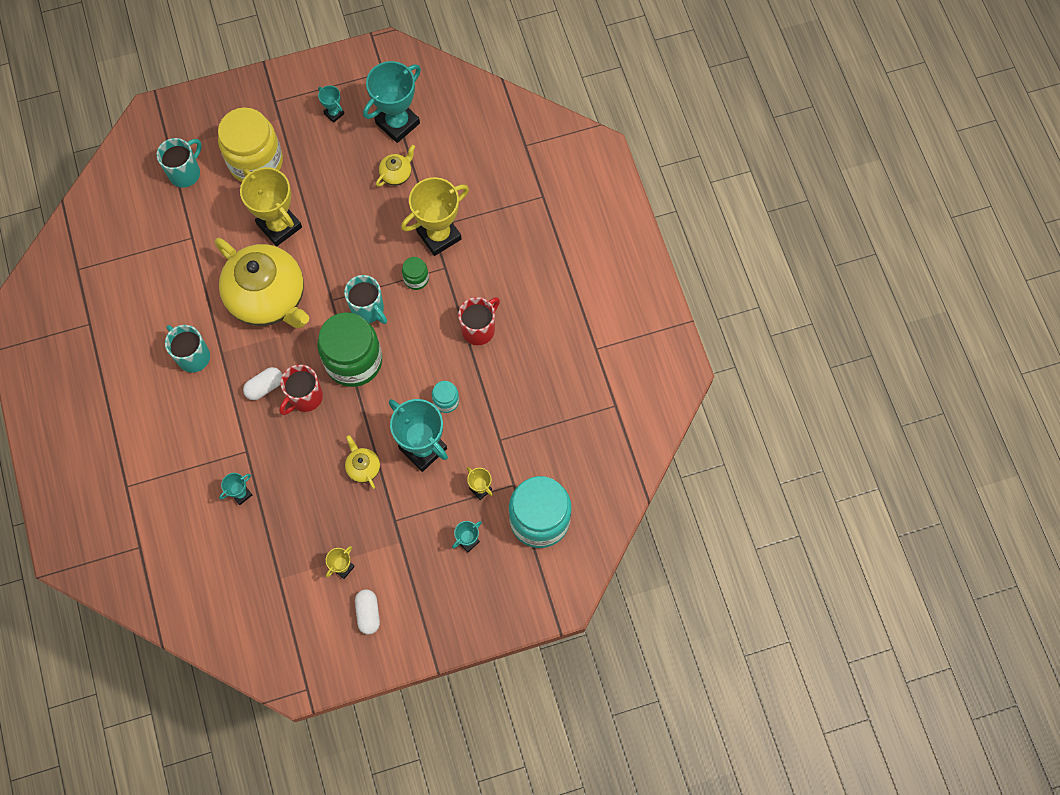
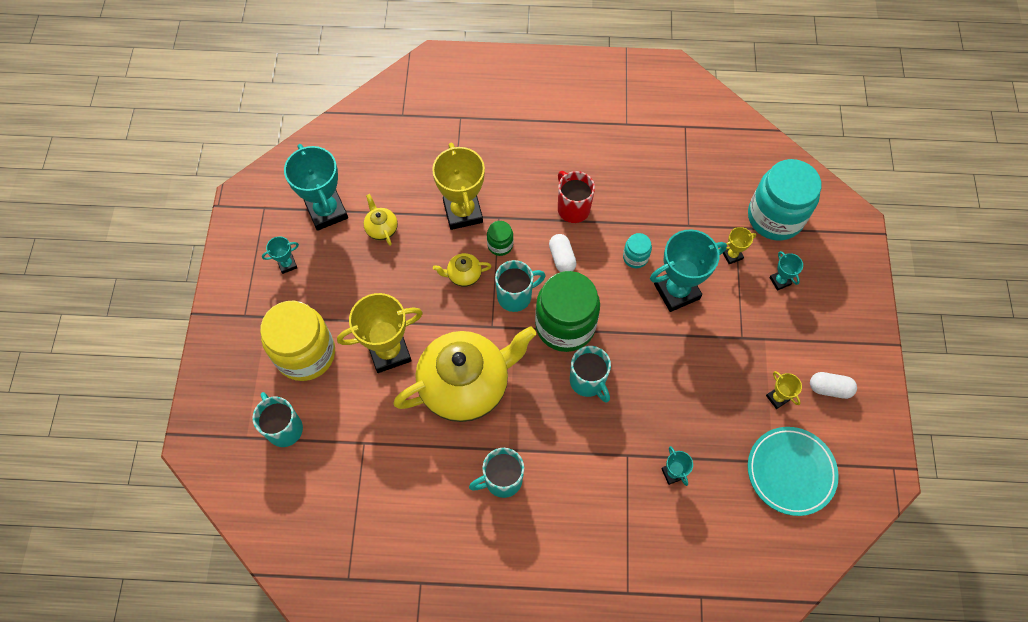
camera: 70 degrees left, 5 degrees down
(265, 387) = (563, 417): white capsule -> white capsule (562, 258)
(274, 596) = (790, 472): none -> turquoise plate
(305, 397) = (588, 381): red mug -> turquoise mug
(363, 467) = (679, 349): yellow teapot -> yellow teapot (463, 275)

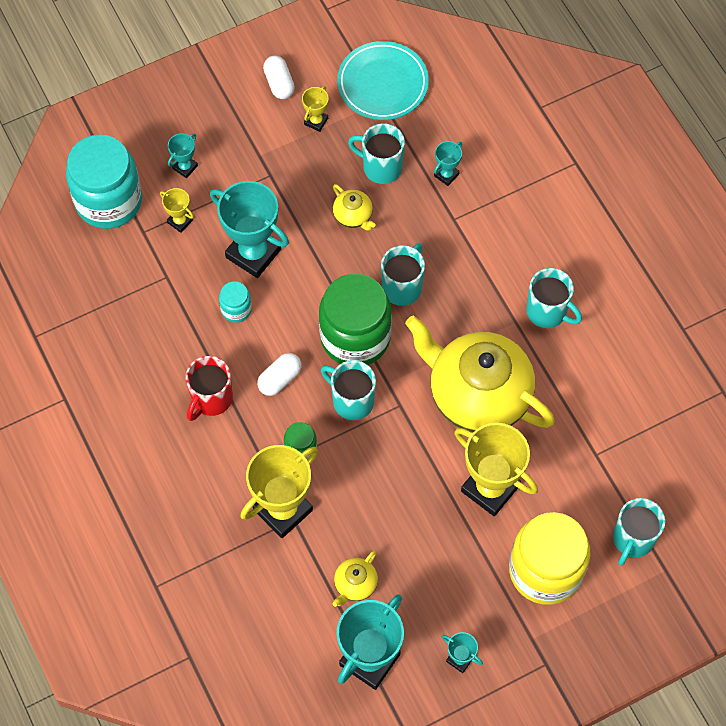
camera: 120 degrees left, 0 degrees up
(463, 275) = (359, 465): yellow teapot -> yellow teapot (353, 216)
(707, 425) = (381, 167): none -> turquoise mug

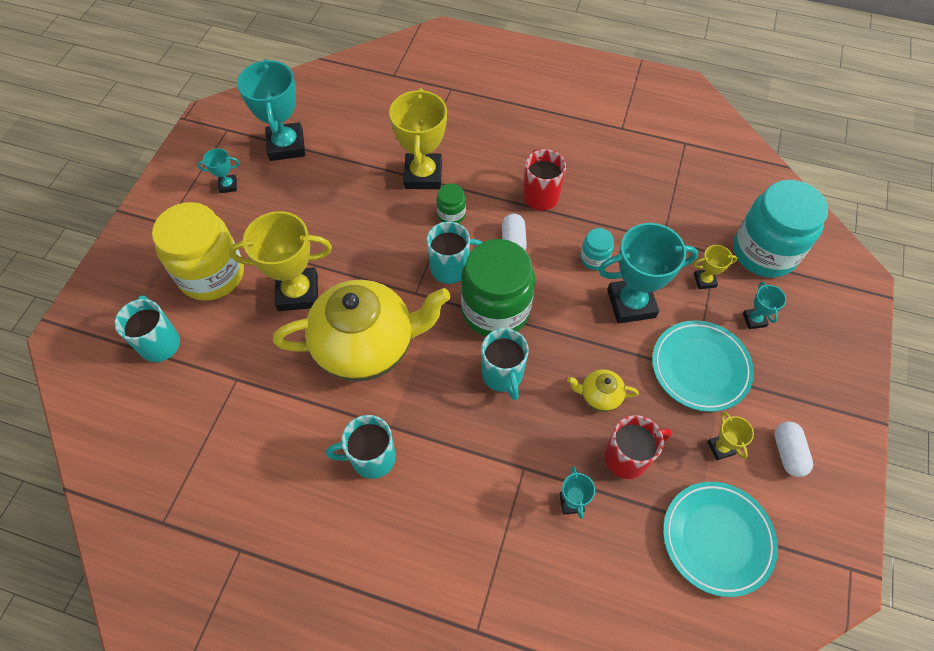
camera: 135 degrees right, 5 degrees down
(264, 173) = (700, 368): none -> turquoise plate
(279, 83) = (788, 453): white capsule -> white capsule turned 60 degrees clockwise
(355, 584) = (335, 173): yellow teapot -> none
(381, 167) = (627, 457): turquoise mug -> red mug

